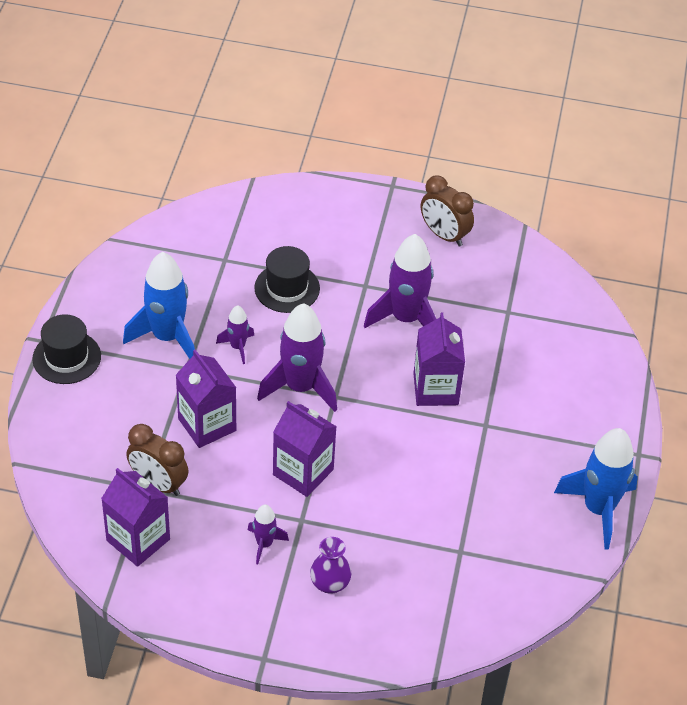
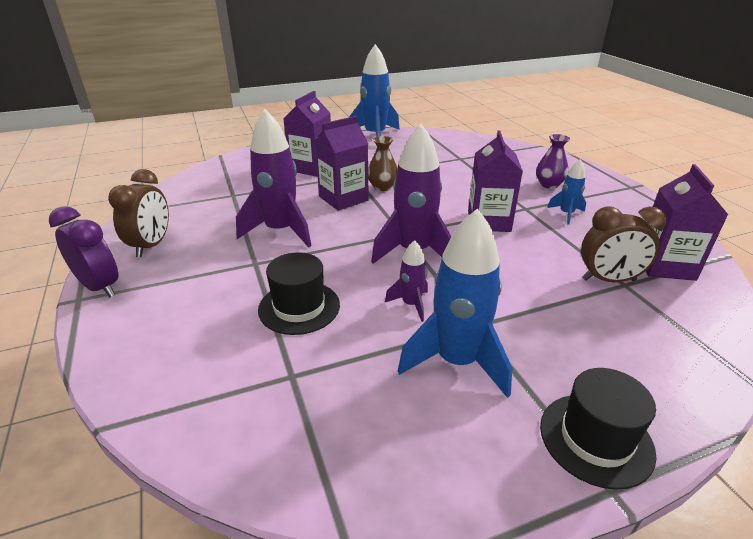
camera: 120 degrees left, 15 degrees down
(158, 483) = (608, 280): brown clock -> brown clock turned 90 degrees clockwise
(207, 425) = (517, 282): purple carton -> purple carton (311, 167)
(264, 544) = (566, 214): purple rocket -> blue rocket
(400, 198) = (100, 287): none -> purple clock
(438, 433) = (382, 187): none -> brown vase

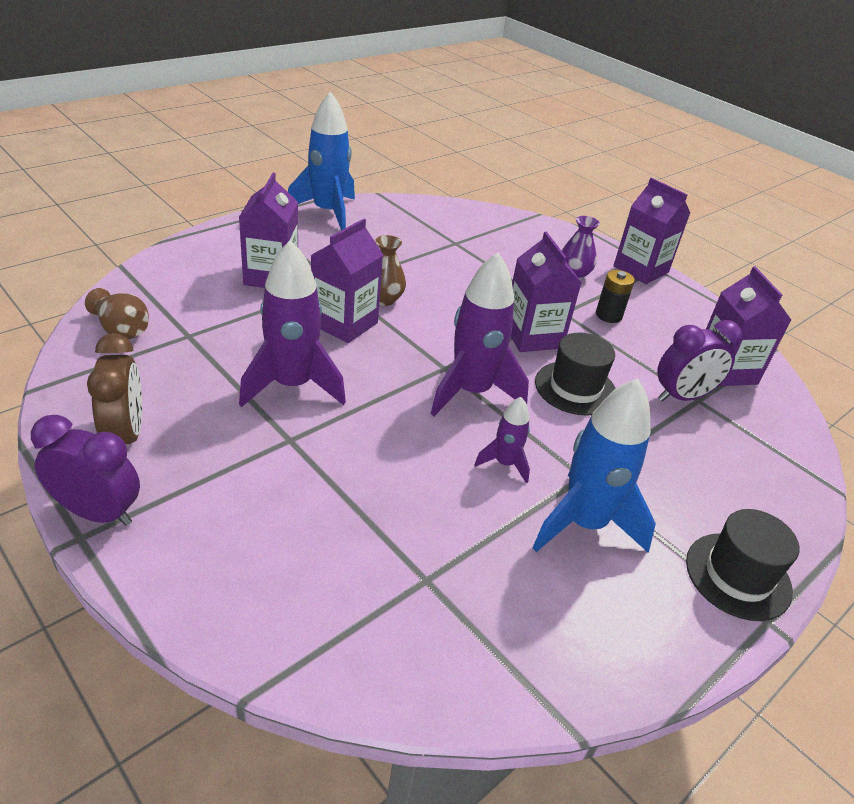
camera: 25 degrees left, 5 degrees up
(194, 188) = (122, 330): none -> brown vase
(299, 307) = (382, 491): black hat -> black hat (575, 388)
(566, 214) = (608, 315): blue rocket -> black battery
(608, 280) = (682, 397): brown clock -> purple clock
(614, 186) = (640, 269): none -> purple carton

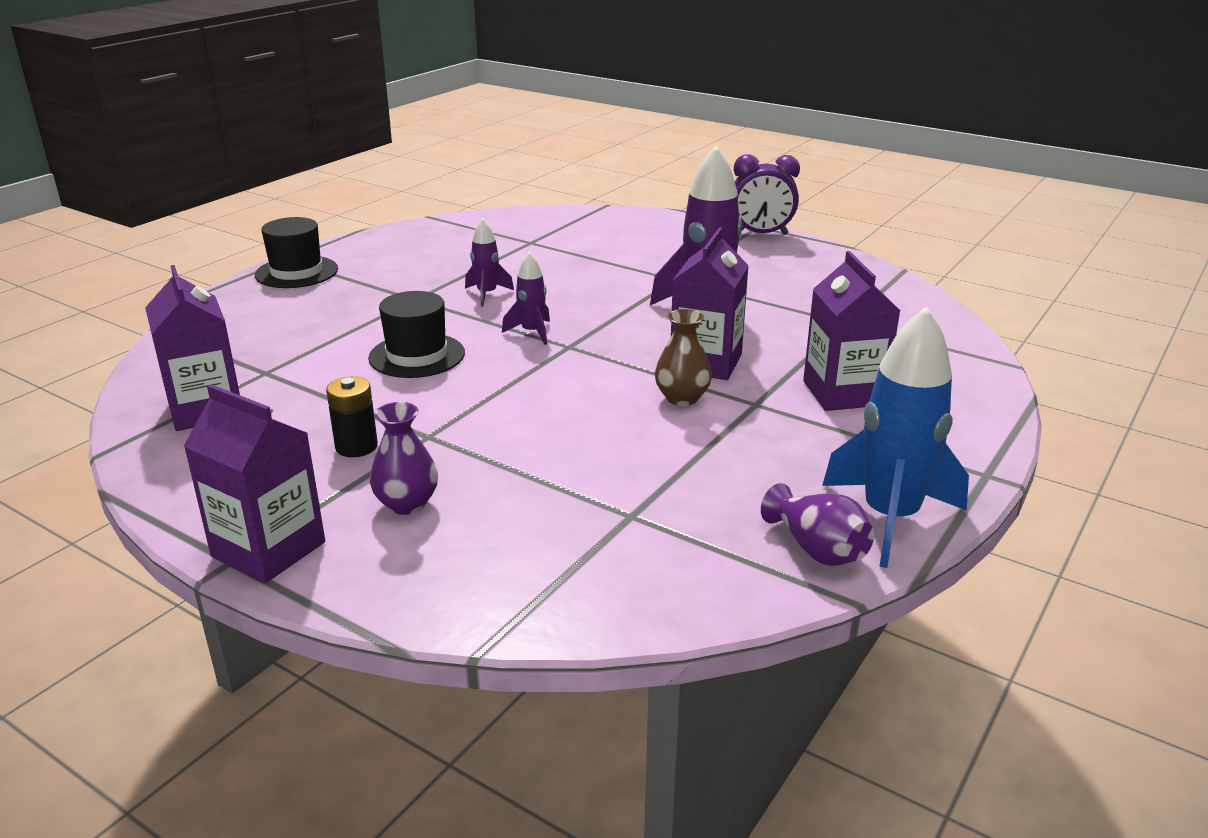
camera: 170 degrees right, 10 degrees down
(122, 330) = (909, 314): brown vase -> none
(125, 435) = (797, 261): brown clock -> none
(376, 210) = (817, 549): none -> purple vase
(471, 392) = (532, 332): purple rocket -> purple rocket, size x0.51
(533, 336) = (471, 396): purple carton -> none
(584, 523) = (416, 276): blue rocket -> none
(682, 397) = (285, 371): purple clock -> none

